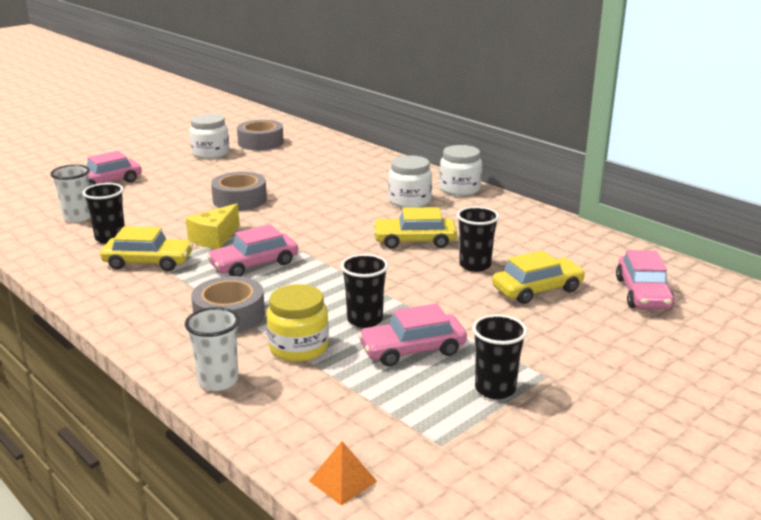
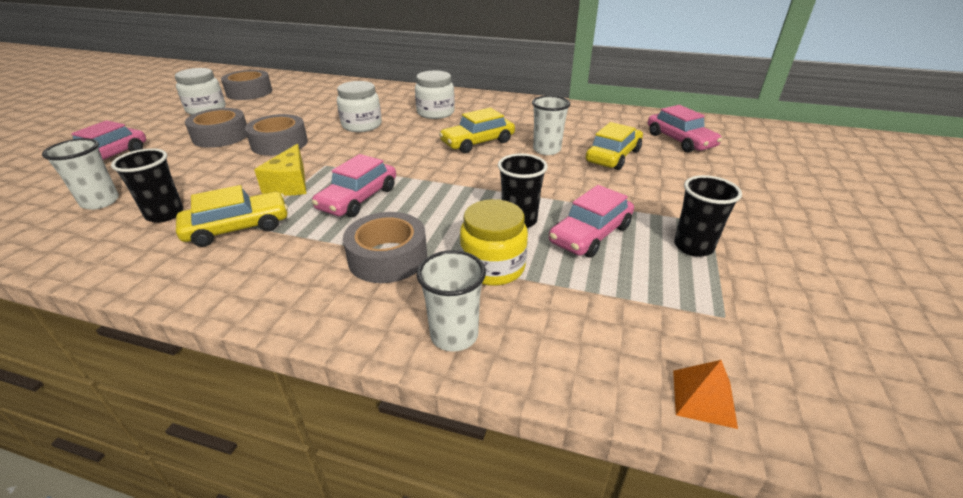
camera: 30 degrees left, 10 degrees up
(201, 182) = (221, 136): none -> grey tape
(460, 189) = (463, 96): white jar -> white jar (362, 125)
(475, 265) = (546, 150): black cup -> white cup

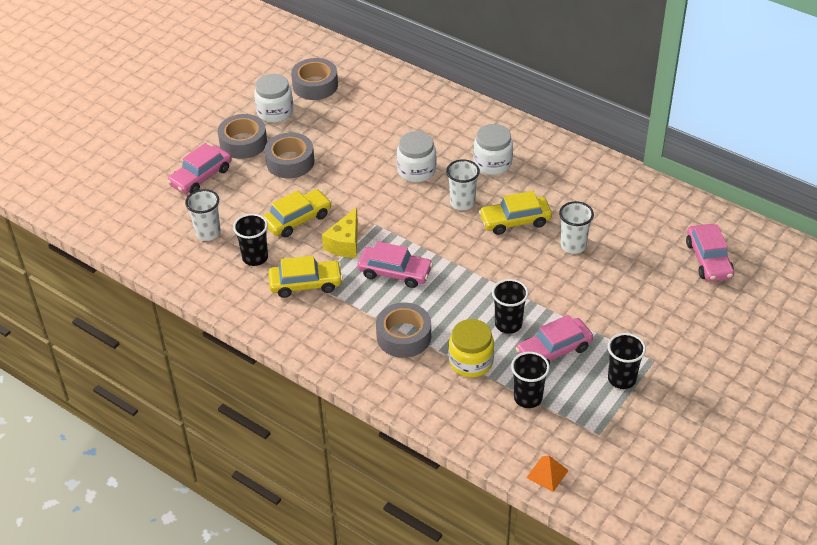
camera: 20 degrees right, 10 degrees up
(279, 143) = (340, 184): grey tape -> grey tape (243, 143)
(358, 198) = (395, 272): pink car -> pink car turned 120 degrees counterclockwise
(454, 335) = (428, 404): white cup -> white cup (462, 203)
(595, 293) = (528, 398): none -> black cup
(613, 156) = (628, 268): yellow car -> yellow car (297, 219)

